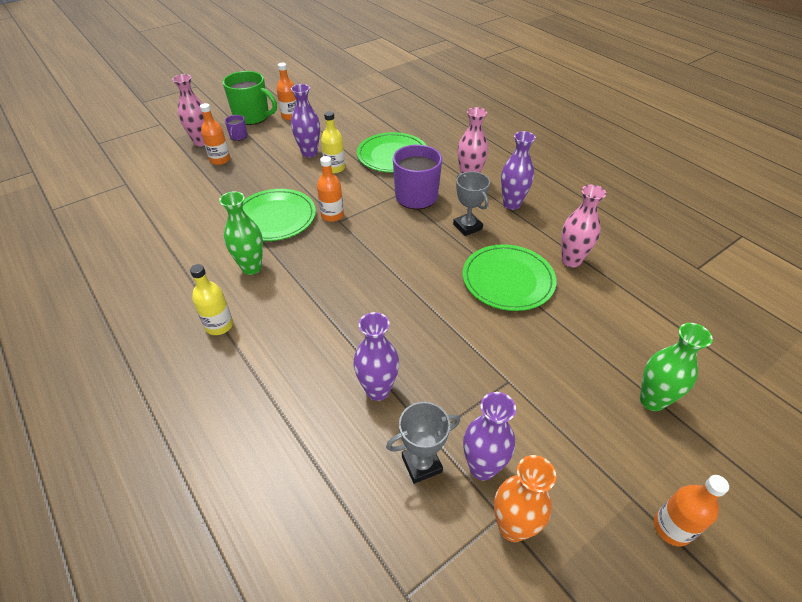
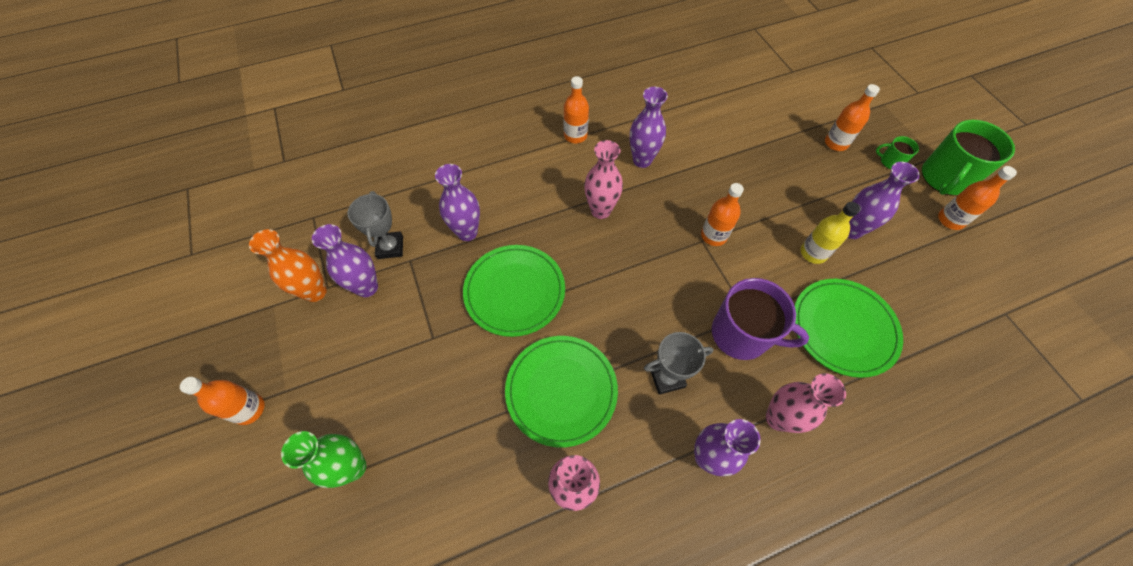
camera: 105 degrees right, 15 degrees up
(201, 142) = (875, 128): pink vase -> pink vase (600, 210)
(219, 325) = (575, 135): yellow bottle -> orange bottle
(238, 136) = (890, 161): purple mug -> green mug
(251, 268) = (642, 160): green vase -> purple vase
(275, 218) = (717, 184): green plate -> green plate (514, 291)

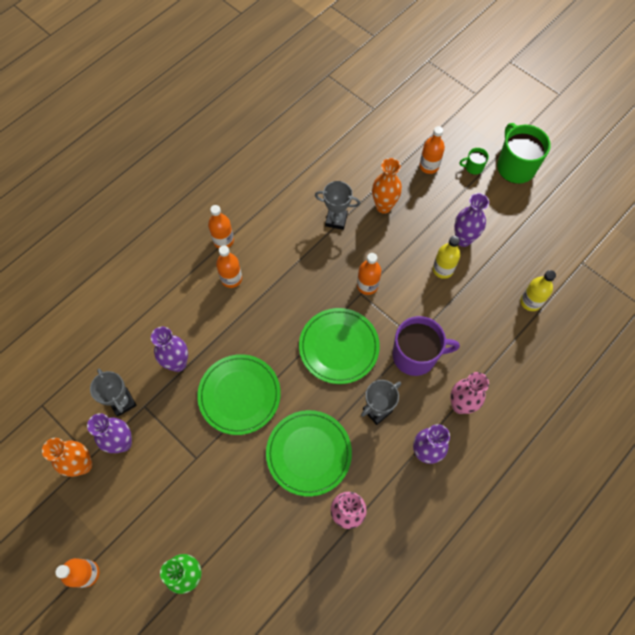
camera: 25 degrees left, 5 degrees up
(600, 210) = (274, 300): pink vase -> none
(642, 160) = (287, 242): purple vase -> none
(706, 158) = (336, 220): none -> grey trophy
(766, 164) = (383, 206): none -> orange vase
(843, 328) = (481, 320): green plate -> green plate (339, 347)
(918, 332) = (530, 302): none -> yellow bottle
(944, 178) = (515, 167): green mug -> green mug turned 150 degrees clockwise
(950, 220) = (528, 202): orange bottle -> orange bottle (231, 278)

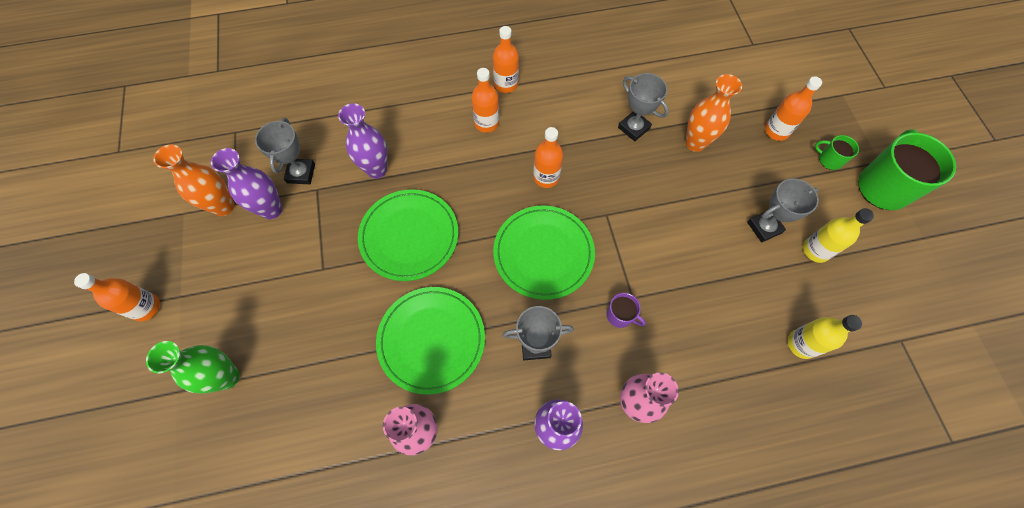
camera: 35 degrees right, 0 degrees up
(367, 285) = (619, 211): orange bottle -> orange bottle (546, 177)
(415, 355) = (620, 315): purple mug -> purple mug, size x0.47
(443, 269) = (717, 245): yellow bottle -> yellow bottle (815, 250)
(463, 239) = (764, 227): purple vase -> grey trophy

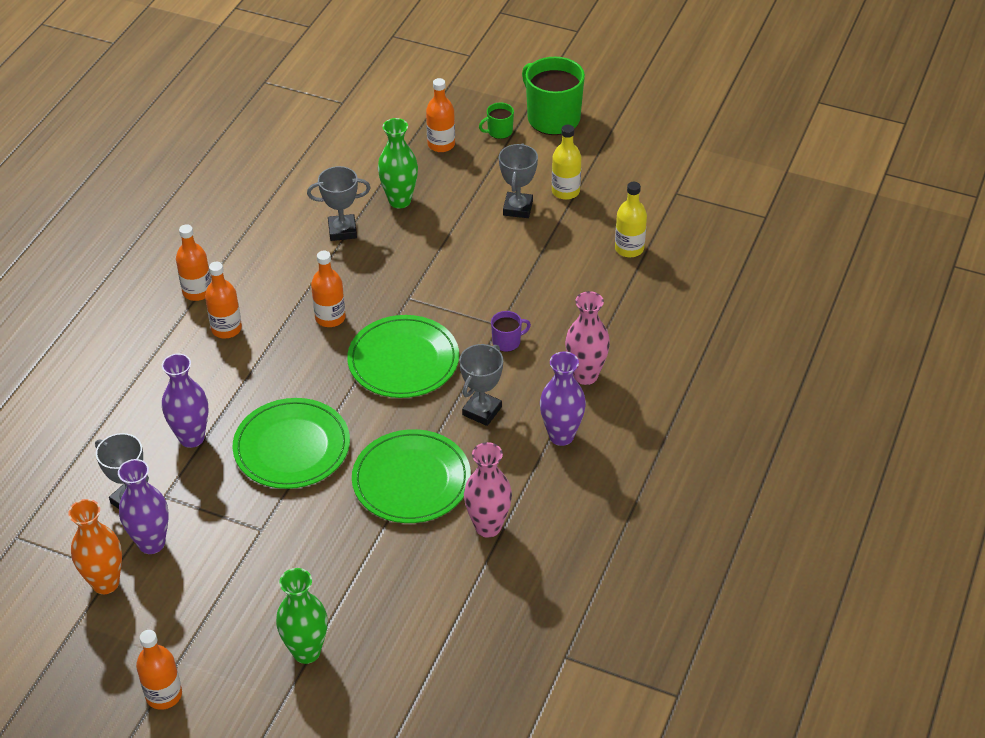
camera: 55 degrees left, 20 degrees down
(695, 143) = (399, 201): orange vase -> green vase

